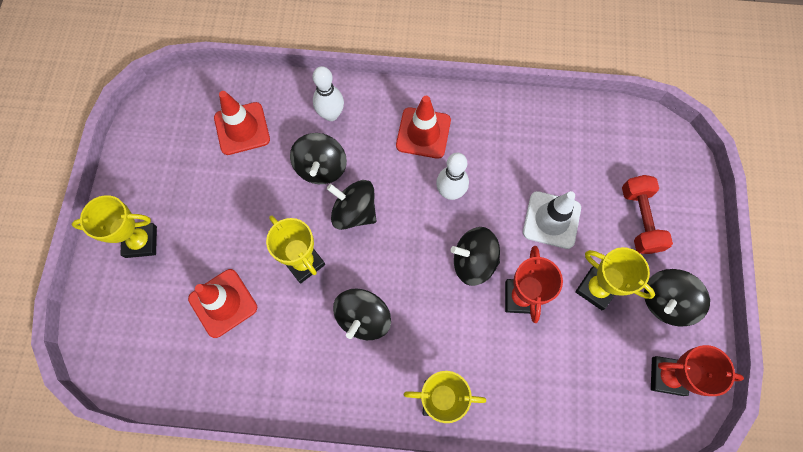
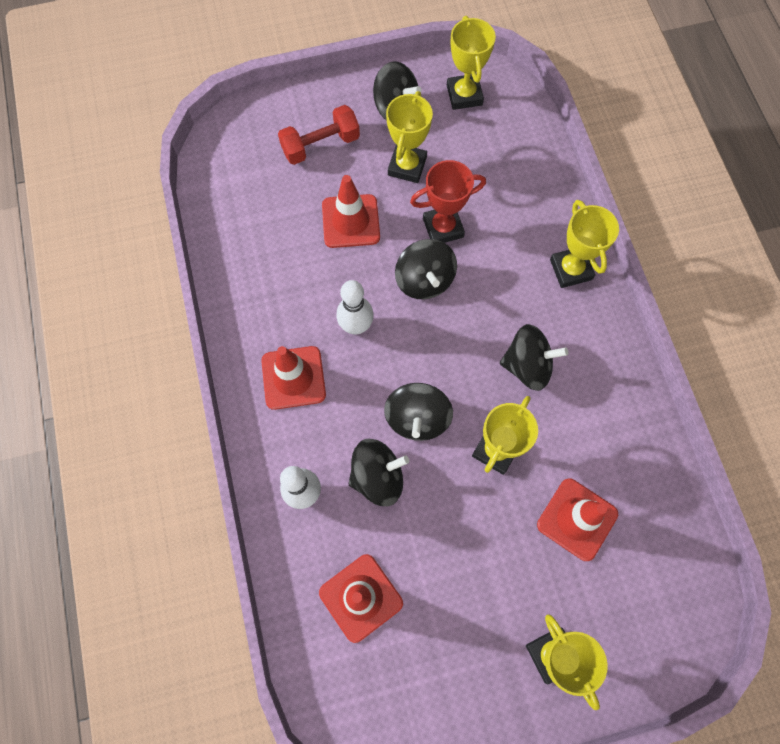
camera: 110 degrees left, 0 degrees up
(551, 220) = (350, 221): white traffic cone -> red traffic cone
(667, 376) = (464, 95): red trophy -> yellow trophy

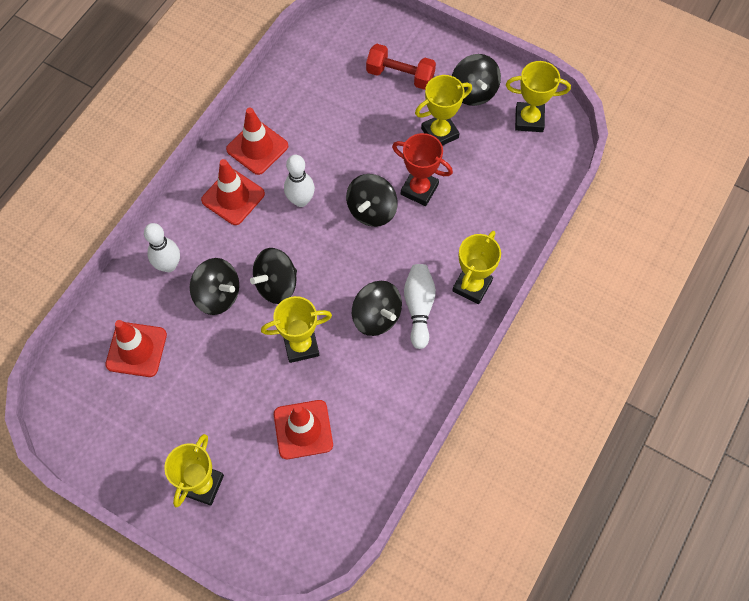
camera: 45 degrees right, 5 degrees down
(350, 221) = (367, 136): red traffic cone -> red traffic cone (257, 148)
(464, 95) = (529, 119): yellow trophy -> yellow trophy turned 60 degrees clockwise
(551, 326) = (419, 308): none -> white bowling pin

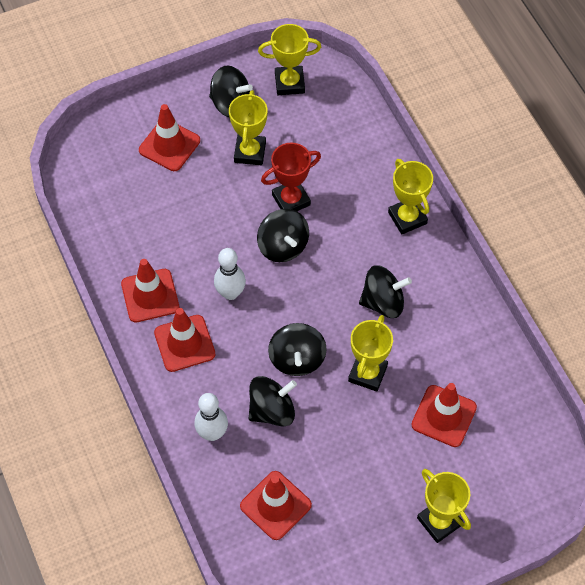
camera: 55 degrees left, 5 degrees down
(400, 75) = (169, 145): red dumbbell -> red traffic cone
(419, 308) = (398, 267): white bowling pin -> none
(529, 119) = (289, 83): yellow trophy -> yellow trophy turned 45 degrees clockwise

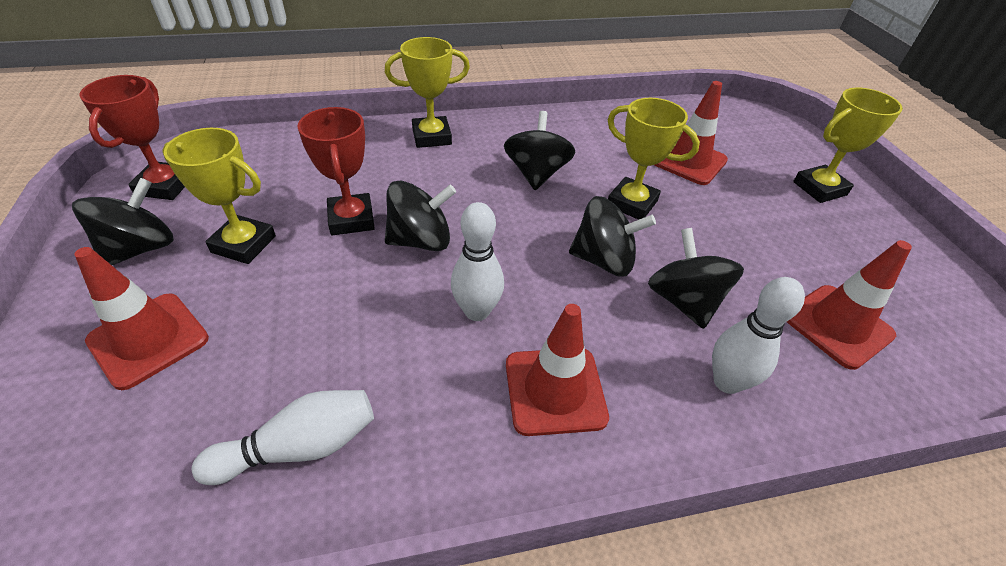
camera: 80 degrees left, 15 degrees down
(126, 238) = (299, 447): none -> white bowling pin
(150, 296) = (443, 428): red traffic cone -> none
(289, 83) = (165, 186): yellow trophy -> red trophy

